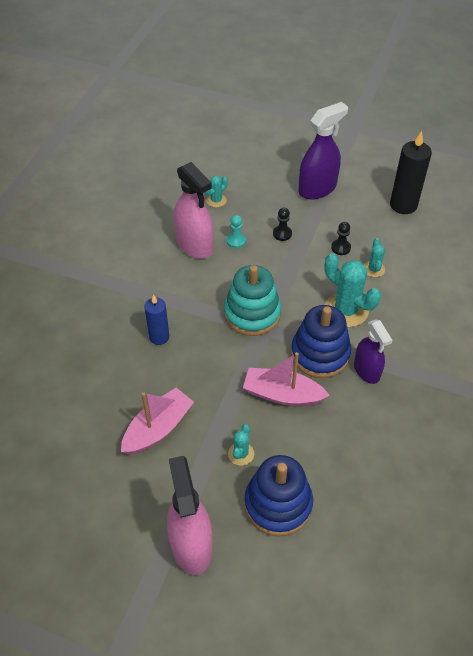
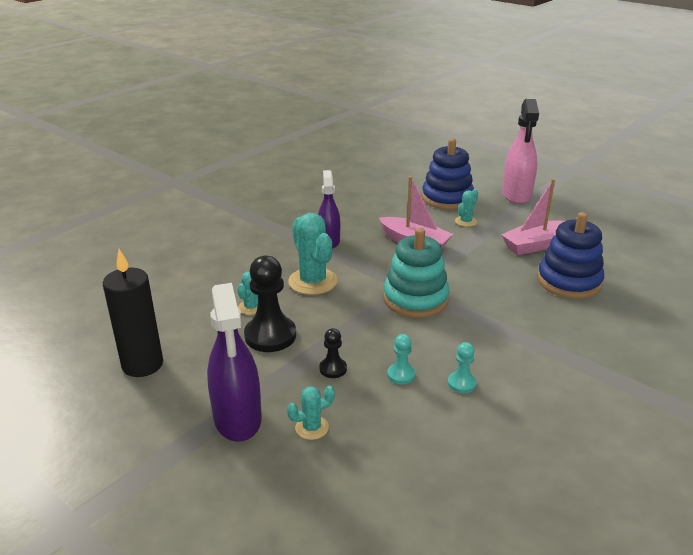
camera: 160 degrees left, 20 degrees down
(159, 337) = (526, 302): blue candle -> none
(194, 245) = (461, 383): pink spray bottle -> turquoise pawn
(216, 200) = (407, 441): turquoise cactus -> turquoise cactus (312, 428)
(317, 189) = (237, 418): purple spray bottle -> purple spray bottle turned 90 degrees counterclockwise
(320, 354) = (363, 258): blue stacking toy -> blue stacking toy (569, 281)
(340, 248) = (270, 336): black pawn -> black pawn, size x1.99

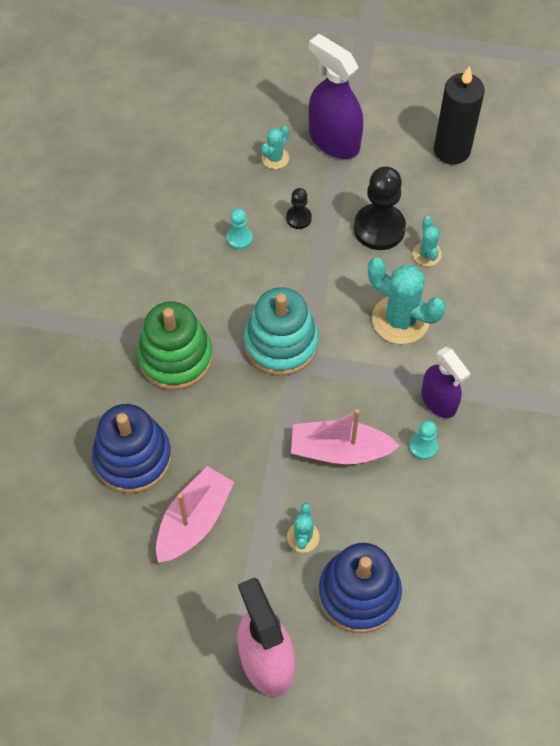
camera: 150 degrees right, 30 degrees up
(461, 383) = (185, 253): turquoise pawn -> turquoise pawn (423, 446)
(509, 319) = (175, 357): none -> green stacking toy

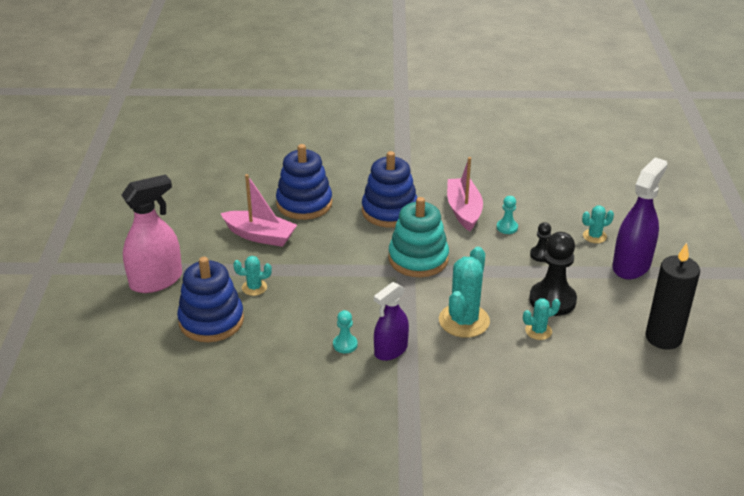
camera: 80 degrees right, 25 degrees down
(175, 357) = (389, 211): green stacking toy -> blue stacking toy
(275, 158) = (594, 236): turquoise cactus -> turquoise cactus turned 45 degrees counterclockwise
(339, 450) = (331, 298): pink boat -> pink boat (464, 210)

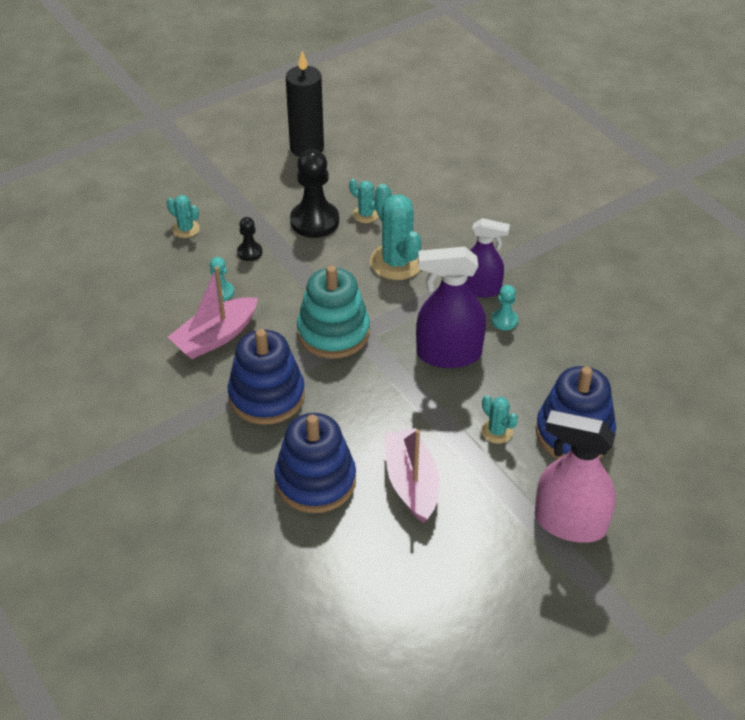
camera: 125 degrees left, 10 degrees up
(464, 321) = (396, 262): turquoise cactus -> turquoise cactus turned 75 degrees clockwise
(631, 265) = (216, 192): purple spray bottle -> purple spray bottle (448, 354)

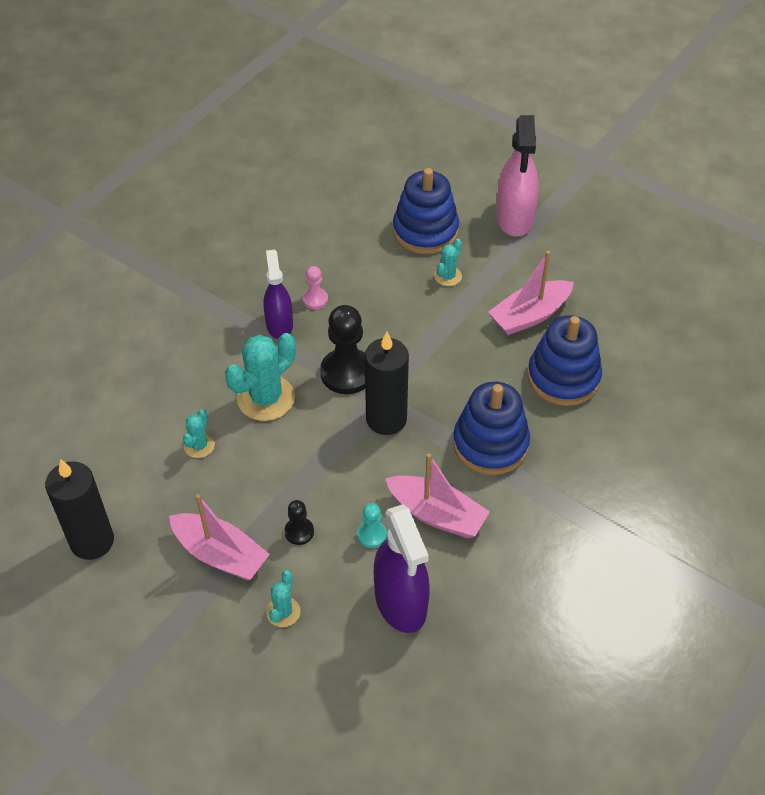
camera: 110 degrees left, 5 degrees up
(255, 207) = (220, 554): none -> pink boat
(314, 221) = (226, 488): black pawn -> black pawn (347, 373)
(333, 332) = (386, 419): turquoise stacking toy -> black candle
(448, 354) = (375, 327): purple spray bottle -> purple spray bottle (400, 602)
(504, 320) = (315, 299): turquoise pawn -> pink pawn

